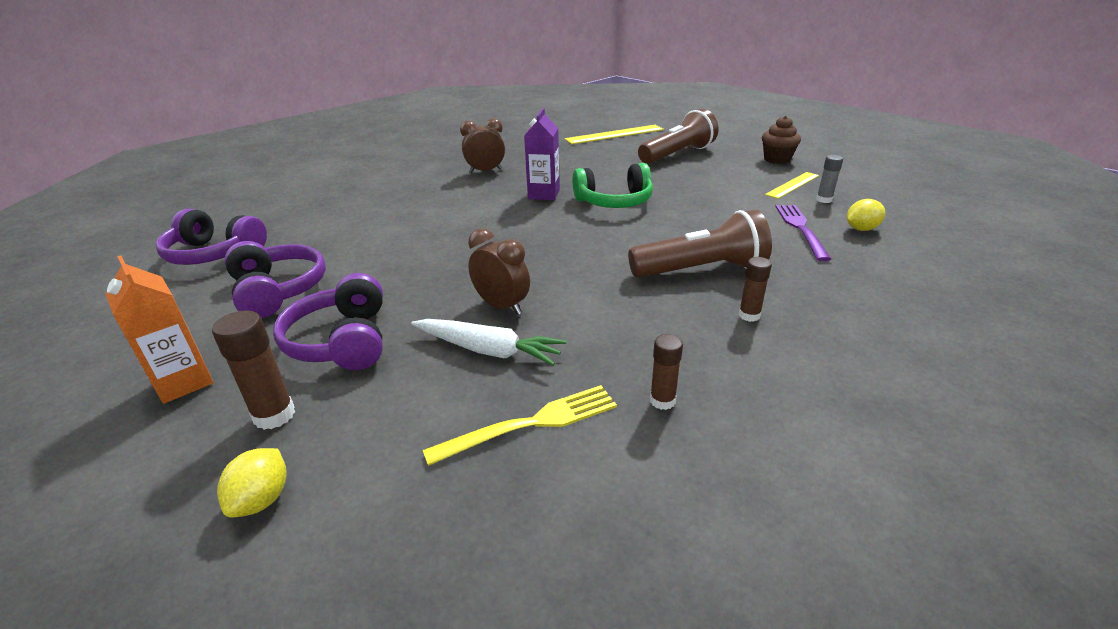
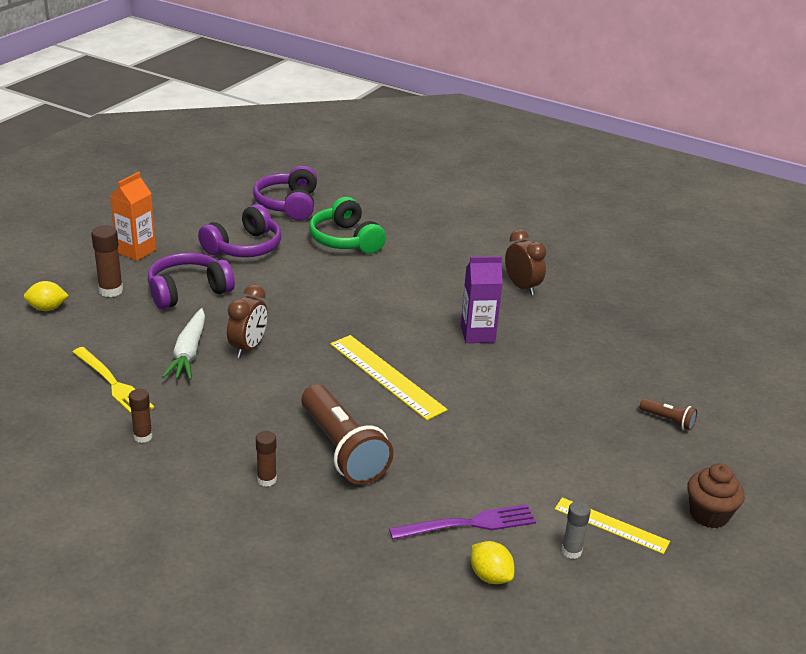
camera: 70 degrees right, 0 degrees up
(614, 134) = (714, 361): yellow ruler -> yellow ruler (386, 376)
(614, 202) = (480, 383): green headphones -> green headphones (345, 240)
(677, 154) = (668, 420): brown flashlight -> brown flashlight, size x0.44

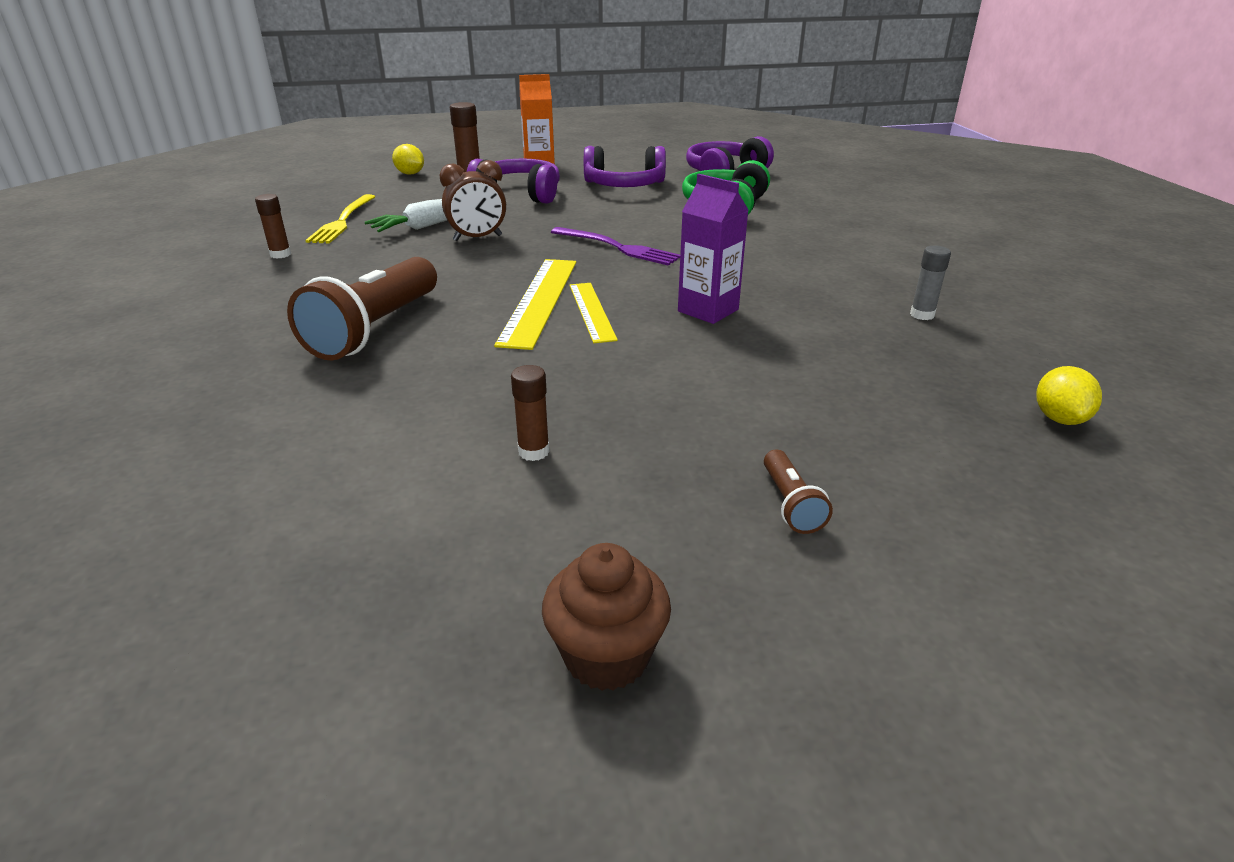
camera: 50 degrees right, 0 degrees up
(267, 480) = (276, 318): brown glue stick -> brown glue stick (533, 451)
(469, 523) = (322, 448): purple fork -> purple fork (619, 248)
(490, 576) = (221, 506): yellow lemon -> yellow lemon (1059, 418)
(522, 287) = (852, 296): brown clock -> none
(571, 551) = (343, 549): grey glue stick -> grey glue stick (922, 315)
(611, 525) = (449, 560): yellow ruler -> yellow ruler (592, 311)

